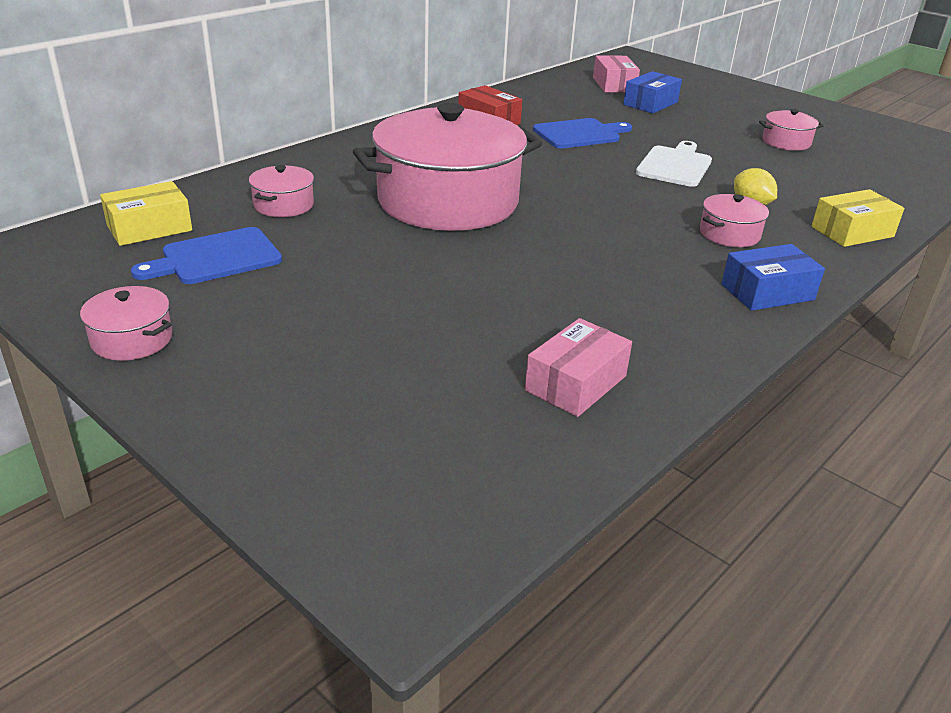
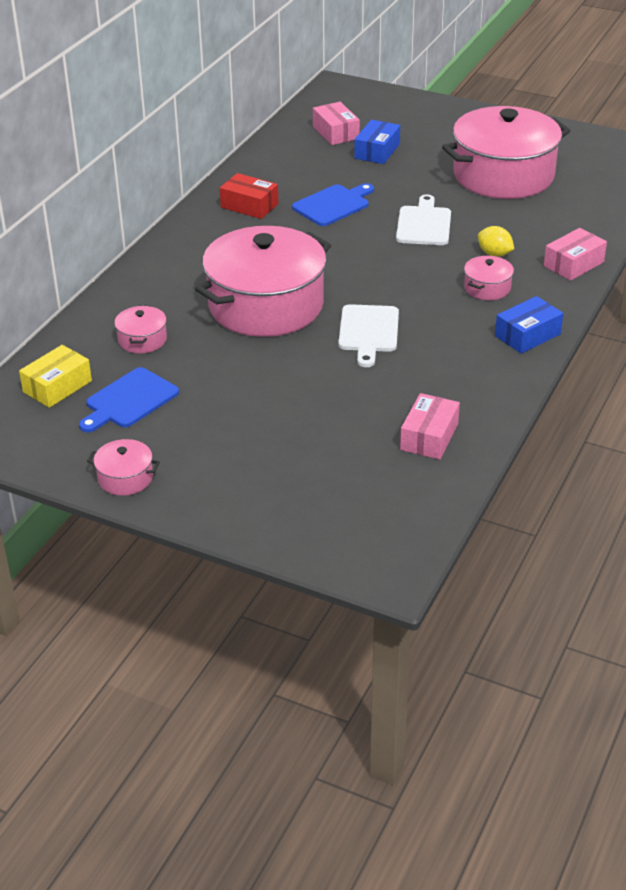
camera: 15 degrees left, 5 degrees up
(556, 248) = (368, 332): none -> white cutting board
(786, 142) = (503, 175): pink pot -> pink pot, size x2.43
(852, 232) = (573, 264): yellow box -> pink box

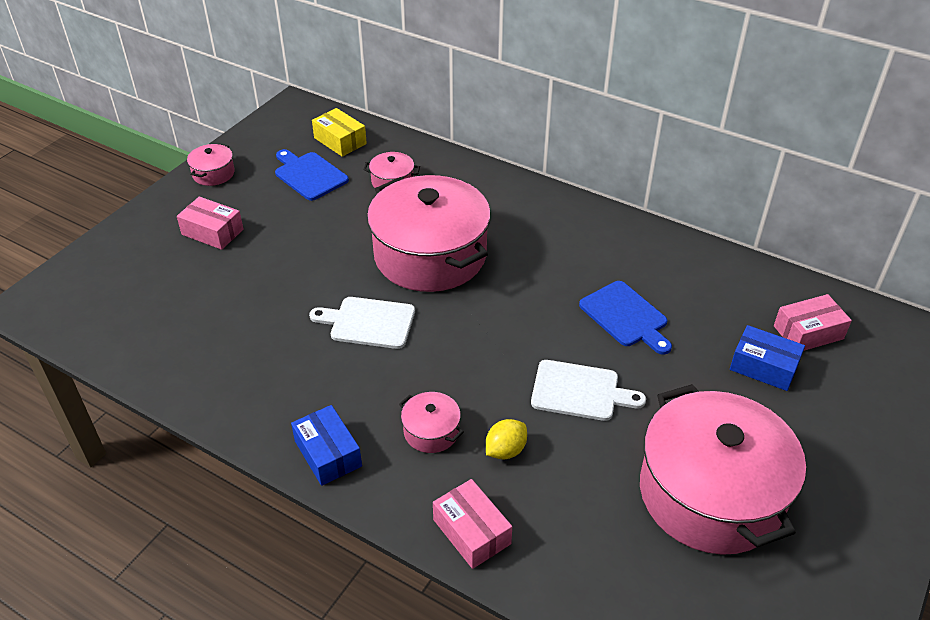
camera: 95 degrees right, 5 degrees up
(249, 206) = (623, 252): red box -> none
(429, 437) = (187, 348): pink box -> pink box (212, 232)

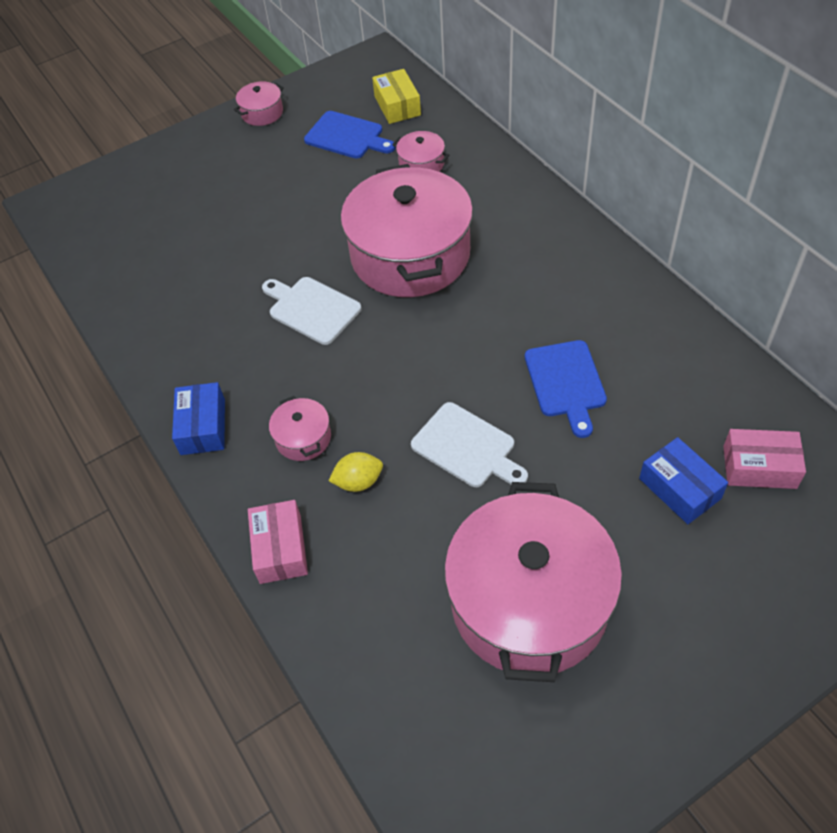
camera: 30 degrees right, 10 degrees up
(212, 232) = (228, 174): pink box -> none
(309, 175) = (347, 136): blue cutting board -> blue cutting board turned 135 degrees clockwise

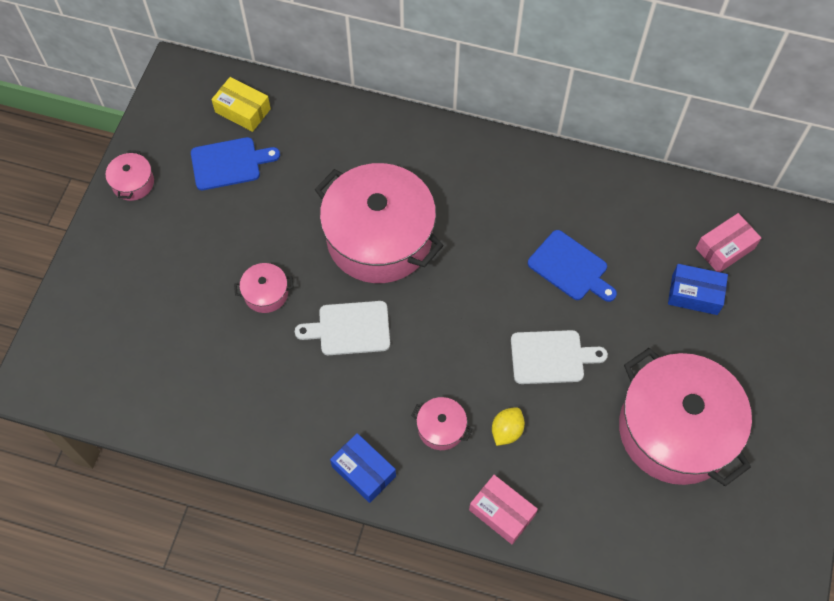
camera: 45 degrees left, 10 degrees up
(421, 164) = (313, 154): pink pot -> pink pot (266, 293)

